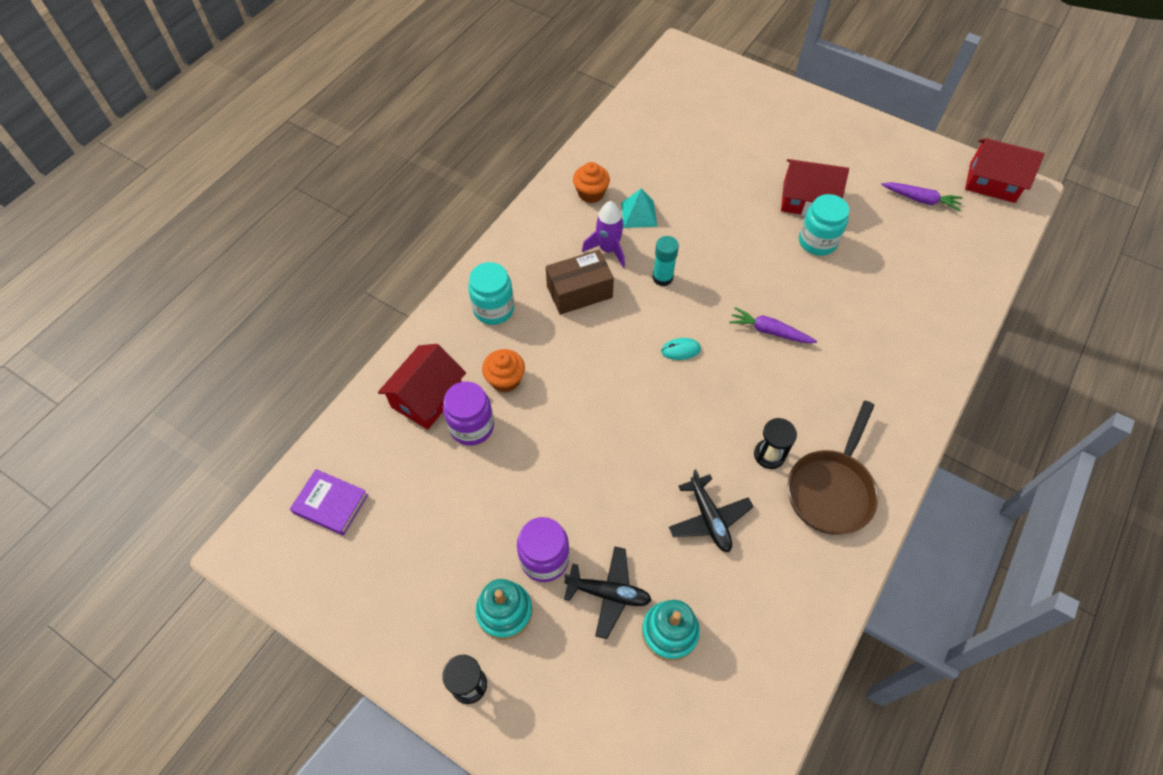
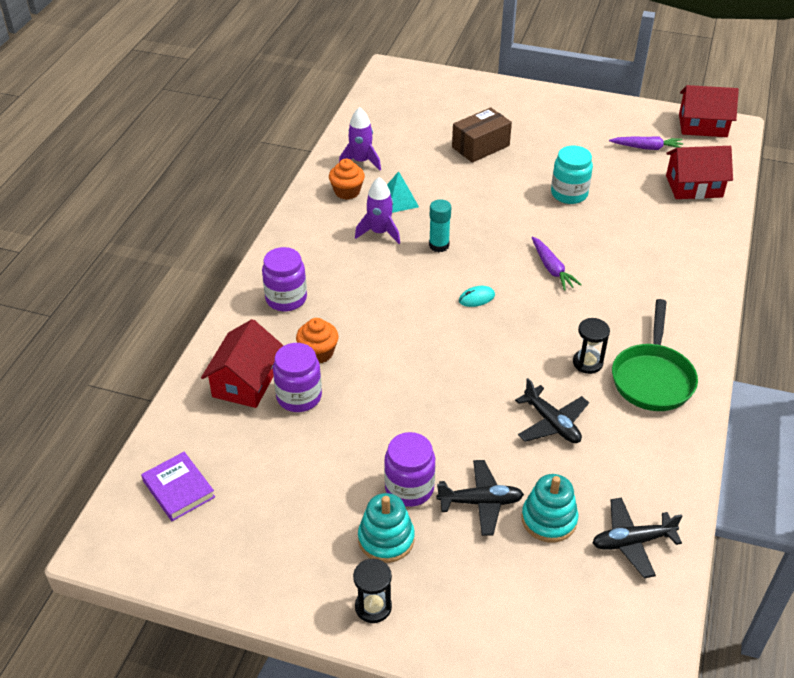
camera: 15 degrees left, 15 degrees down
(330, 504) = (178, 489): purple book -> purple book turned 45 degrees clockwise
(493, 309) = (286, 299): turquoise jar -> purple jar
(579, 292) = (364, 270): brown box -> brown box (480, 146)
(616, 159) = (361, 161): none -> purple rocket
(745, 681) = (632, 542): none -> black plane
(769, 331) = (552, 269): purple carrot -> purple carrot turned 120 degrees counterclockwise
(807, 200) = (548, 164): red house -> red house (694, 186)
(831, 489) = (652, 378): brown pan -> green pan

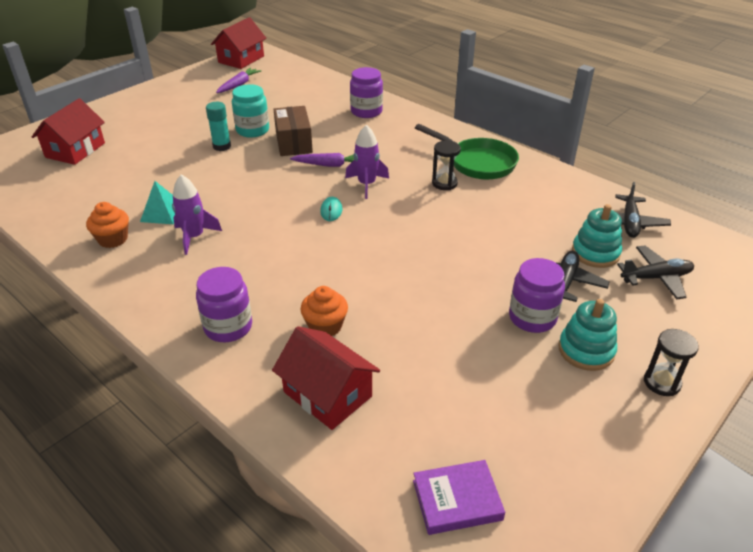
camera: 65 degrees left, 5 degrees down
(299, 397) = (377, 358): purple jar -> purple jar (366, 111)
(361, 161) = (79, 217): purple rocket -> purple rocket (366, 184)
(439, 245) = (247, 209): turquoise glue stick -> turquoise glue stick (222, 146)
(480, 146) = (145, 149): brown box -> brown box (294, 143)
(551, 423) = (497, 219): black plane -> black plane (656, 278)
(694, 186) = (300, 83): red house -> red house (75, 150)

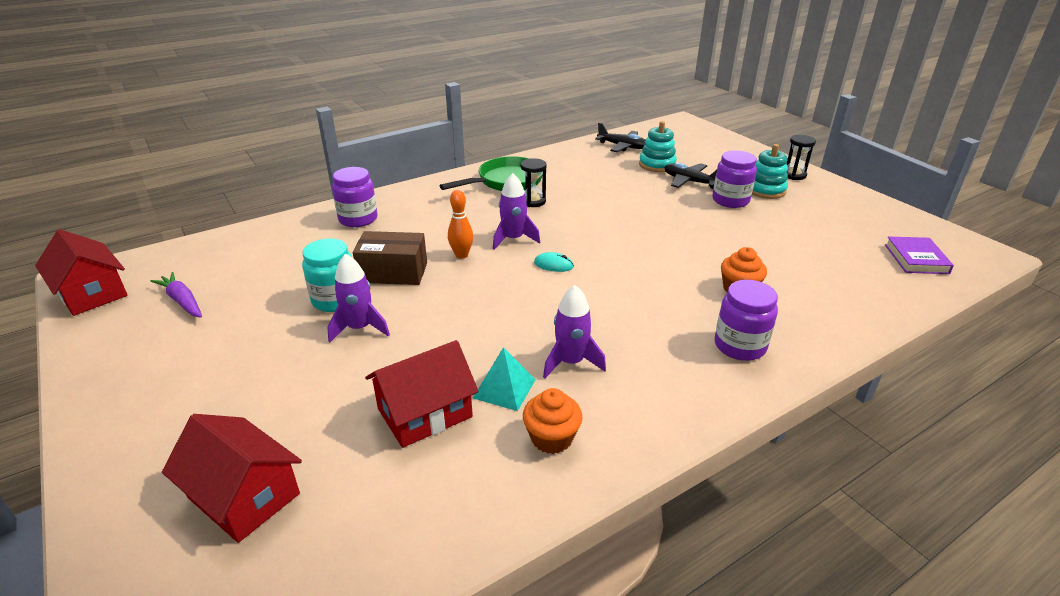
camera: 75 degrees left, 5 degrees down
(222, 146) = (359, 328): turquoise glue stick -> purple rocket
(327, 394) = (825, 298): red house -> red house (425, 413)
(330, 165) = (461, 255): purple carrot -> orange bowling pin
(656, 278) = (689, 153): black plane -> none

